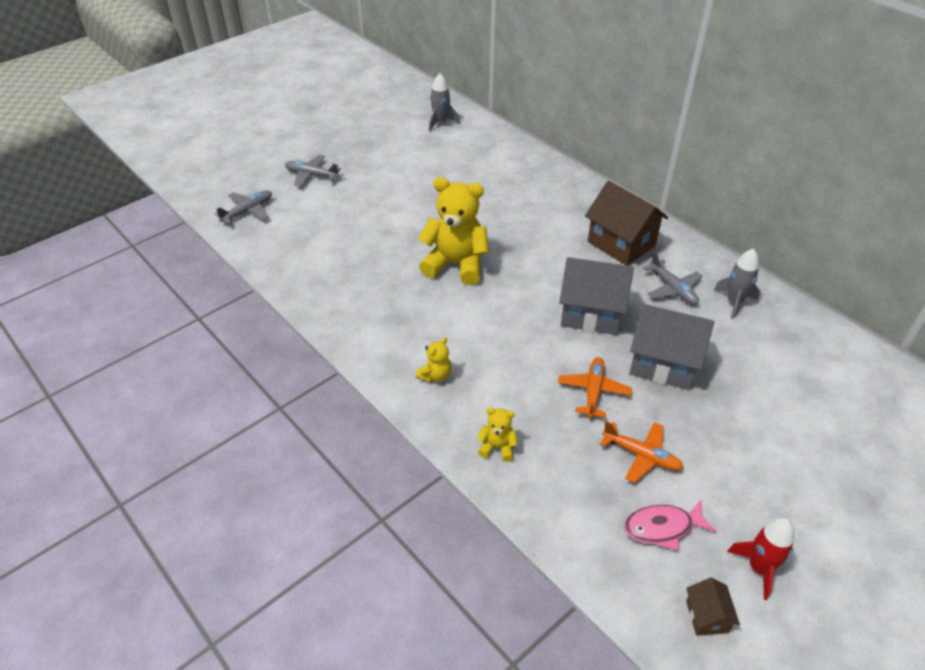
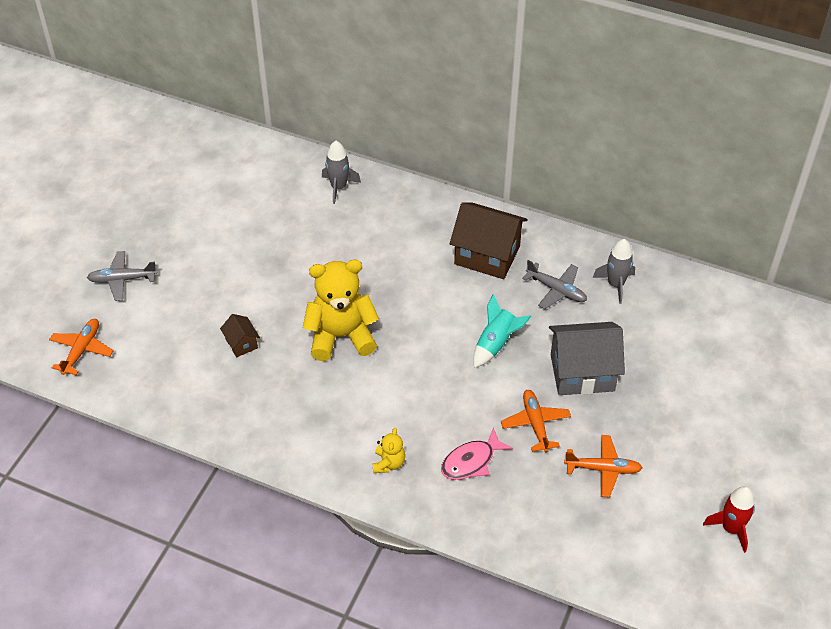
camera: 25 degrees left, 5 degrees up
(248, 211) = (82, 350): grey plane -> orange plane
(440, 123) = (224, 161): grey rocket -> grey rocket (338, 187)
(497, 447) = (481, 511): yellow teddy bear -> none
(591, 313) = (496, 344): grey house -> turquoise rocket
(662, 527) = (646, 526): pink fish -> pink fish (471, 461)
(706, 616) = (709, 584): brown house -> brown house (241, 343)

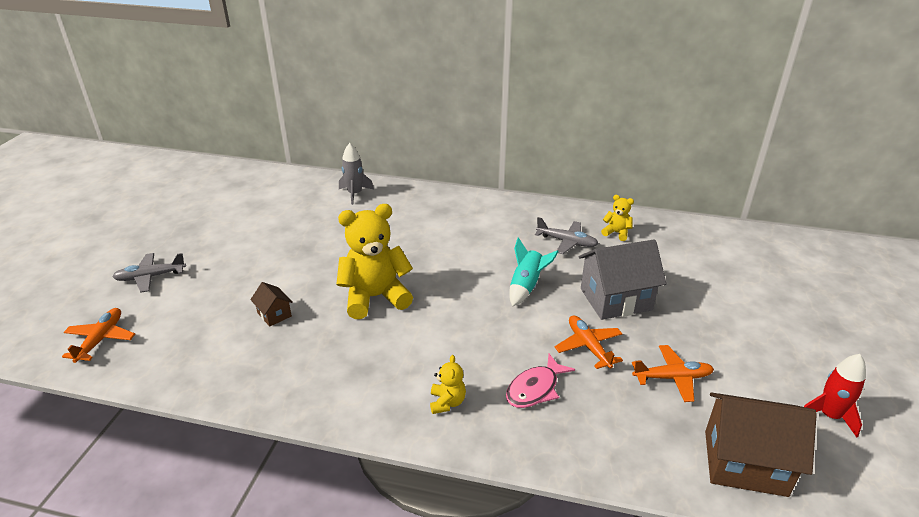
camera: 10 degrees left, 15 degrees down
(487, 255) = (497, 225): brown house -> brown house (745, 463)
(615, 284) = (616, 233): grey rocket -> yellow teddy bear

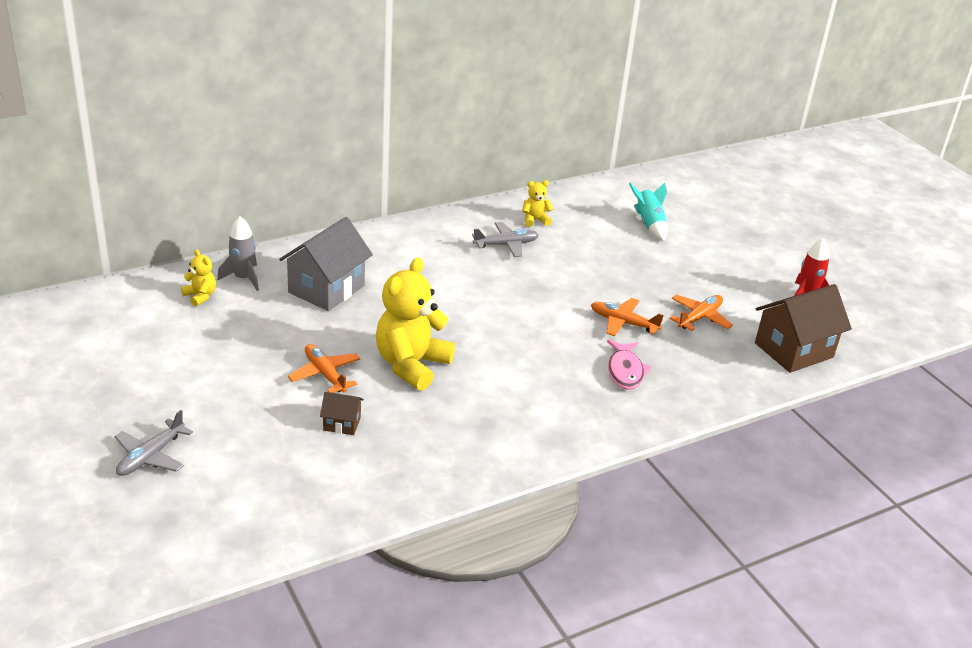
camera: 45 degrees left, 0 degrees up
(101, 339) = (201, 532): orange plane -> orange plane (325, 374)
(447, 402) = (579, 413): yellow teddy bear -> yellow teddy bear (200, 296)
(526, 286) = (522, 297): turquoise rocket -> turquoise rocket (649, 224)
(615, 299) = (599, 277): grey house -> grey house (326, 289)

